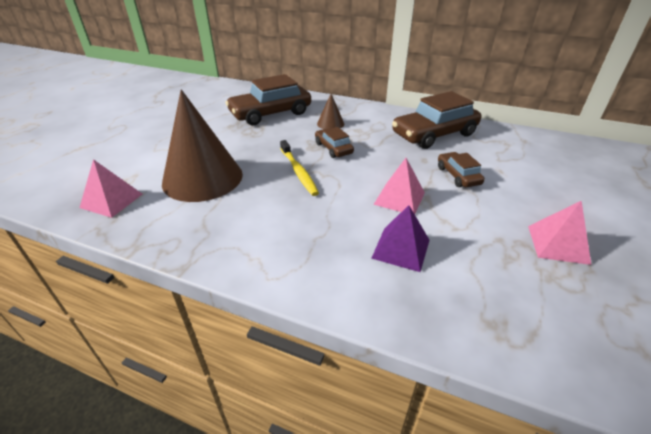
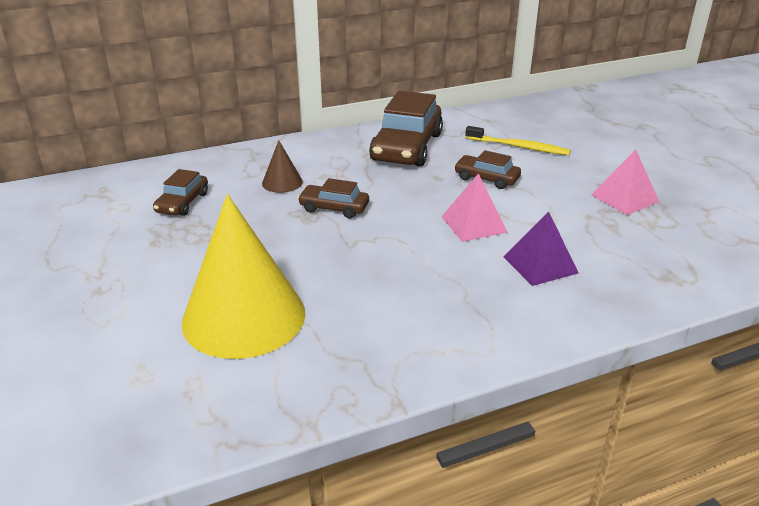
camera: 45 degrees left, 5 degrees down
(111, 200) = (173, 409): pink pyramid -> none
(202, 178) = (244, 317): brown cone -> yellow cone
(270, 113) = (182, 203): brown car -> brown car, size x0.52
(298, 172) = (341, 250): yellow toothbrush -> yellow toothbrush (519, 147)

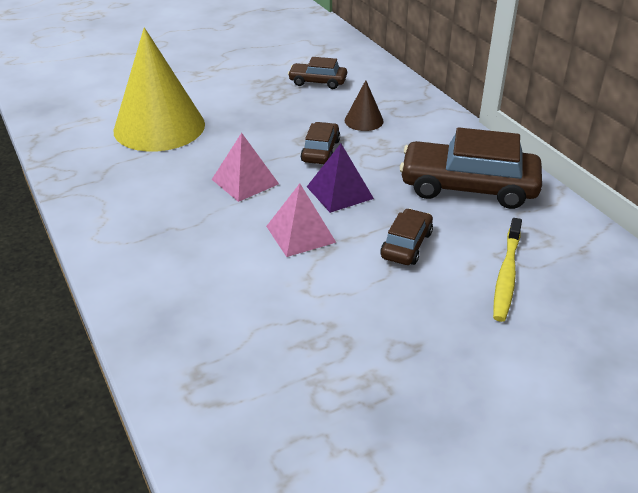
camera: 85 degrees right, 5 degrees up
(540, 264) = (224, 276): purple pyramid -> purple pyramid (339, 192)
(624, 198) = (383, 365): pink pyramid -> pink pyramid (245, 181)

